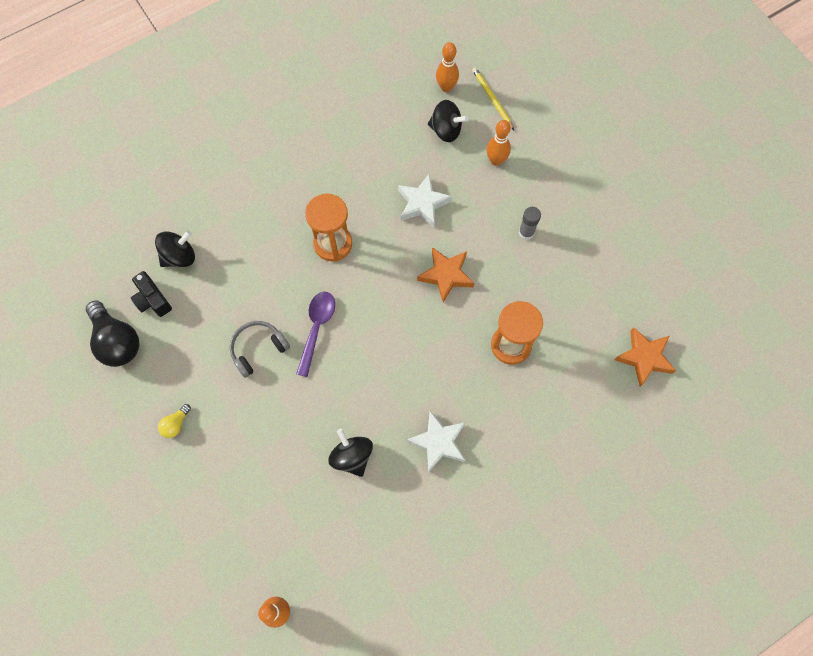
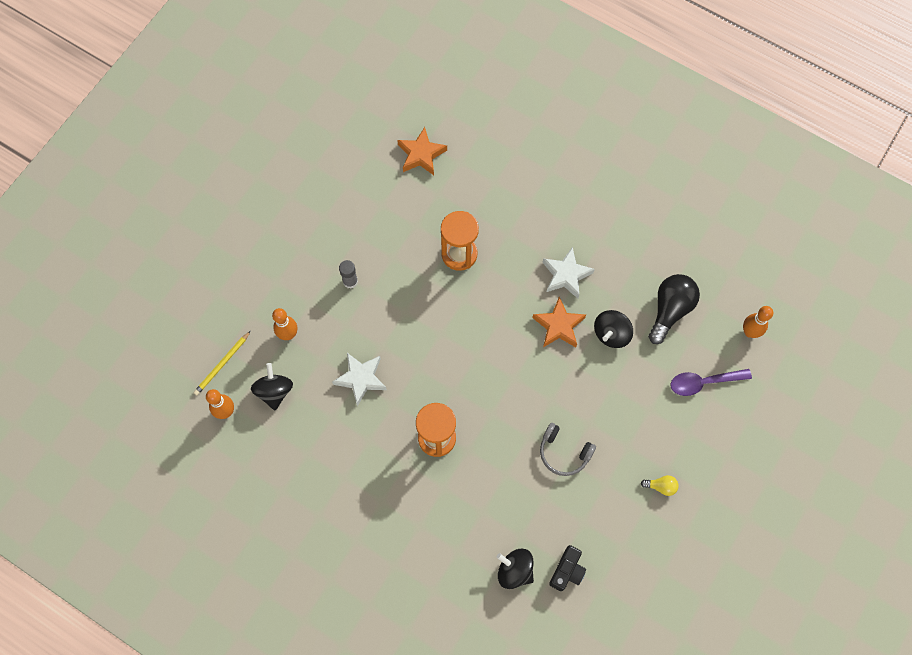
camera: 115 degrees left, 0 degrees up
(117, 341) = (619, 580): black light bulb -> black light bulb (670, 310)
(316, 328) = (521, 413): purple spoon -> purple spoon (703, 382)
(446, 275) = (421, 329): orange star -> orange star (559, 326)

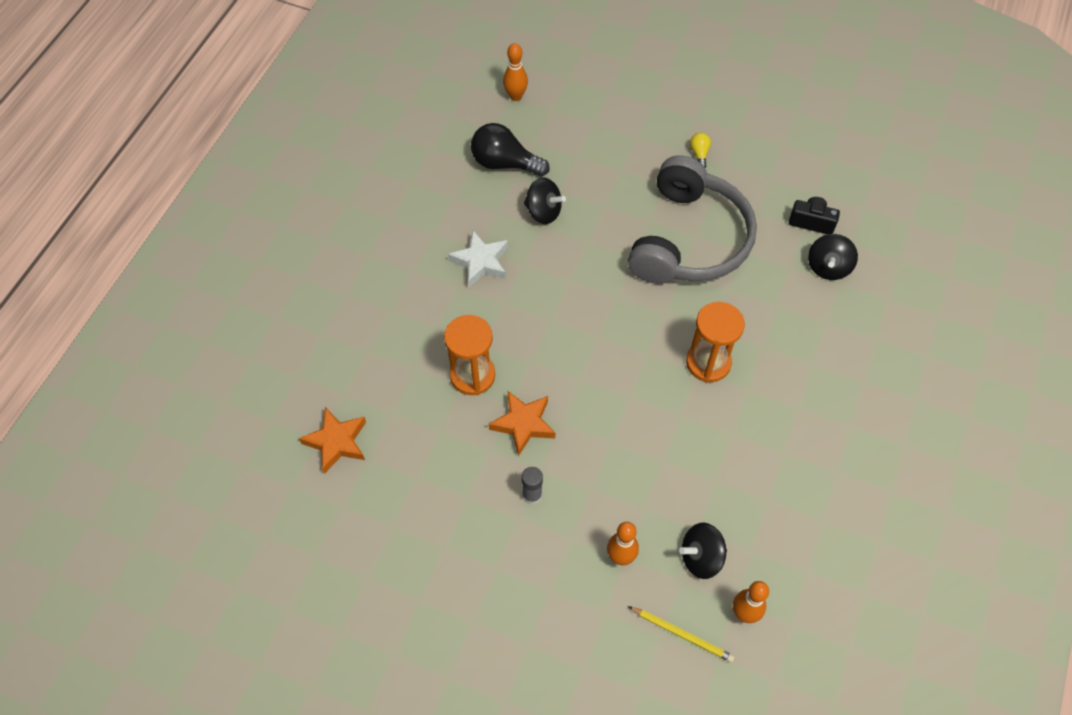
camera: 100 degrees left, 10 degrees down
(361, 379) = (658, 457): white star -> none
(559, 326) = (544, 261): orange star -> orange star (523, 424)
(564, 453) = (689, 239): grey headphones -> grey headphones, size x2.29
(703, 382) = (580, 129): purple spoon -> none

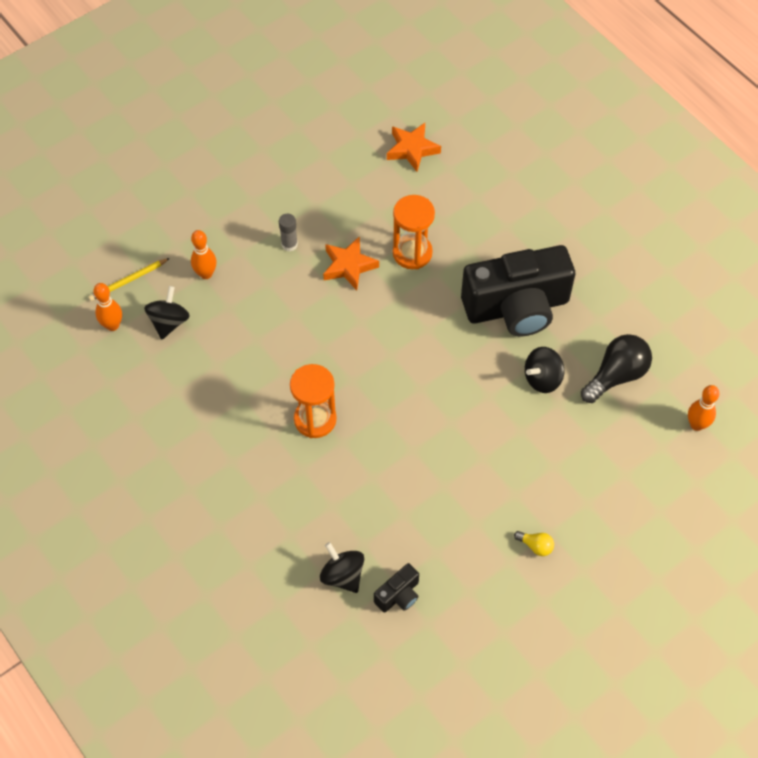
camera: 120 degrees right, 0 degrees up
(481, 262) = (517, 307): white star -> black camera
(689, 239) = (443, 477): grey headphones -> none

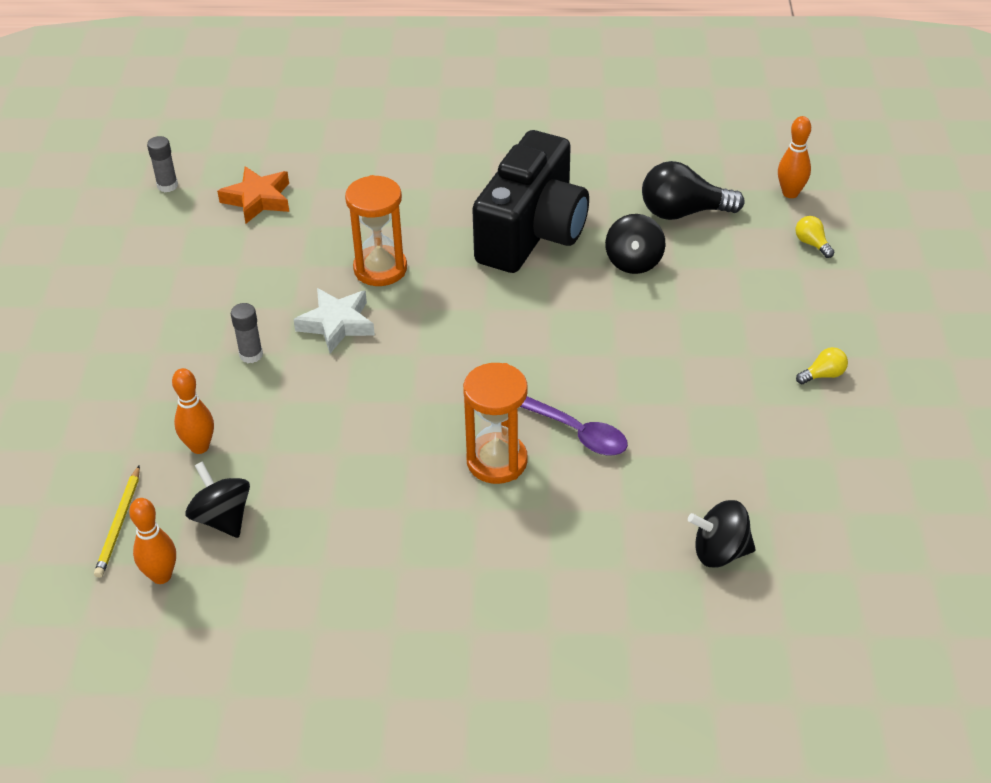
camera: 50 degrees left, 15 degrees down
(349, 266) = (337, 324): orange star -> white star
(371, 444) = (577, 432): none -> purple spoon
(381, 98) = (167, 186): none -> grey glue stick
(398, 595) = (787, 517): black camera -> none
(616, 375) = (683, 212): black light bulb -> black light bulb turned 90 degrees counterclockwise
(656, 468) = (812, 244): none -> yellow light bulb

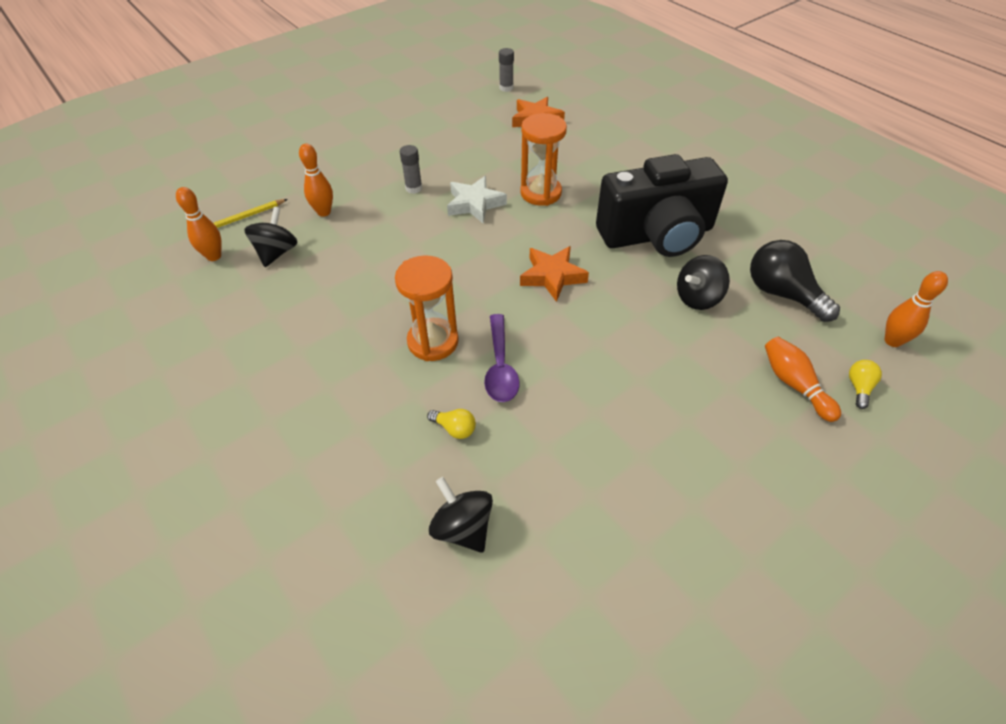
camera: 50 degrees right, 5 degrees up
(505, 332) = (552, 276): none -> orange star
(775, 274) = (794, 384): none -> orange bowling pin
(823, 375) = (726, 484): yellow light bulb -> yellow light bulb (455, 429)

